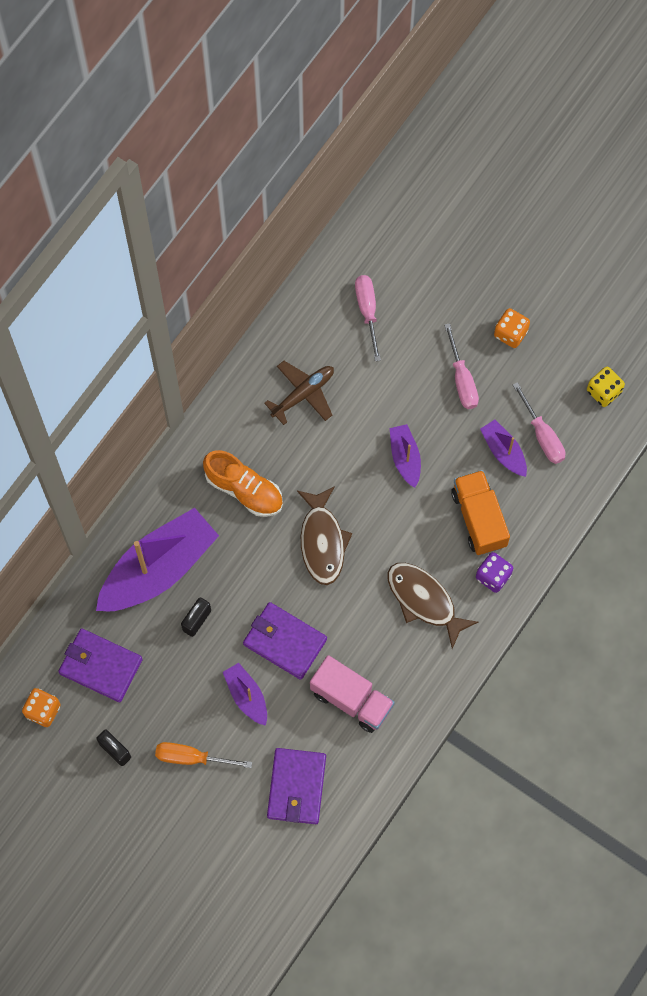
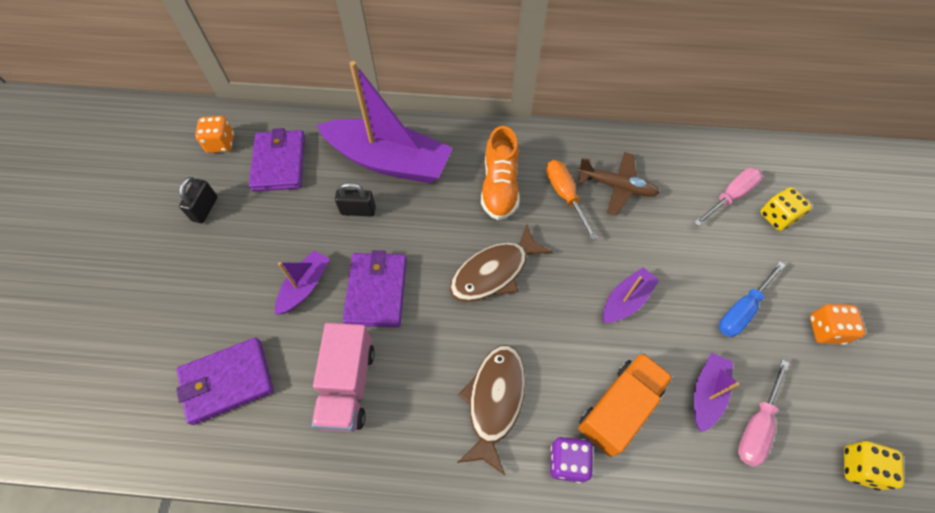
camera: 60 degrees right, 10 degrees down
(191, 757) = (222, 271): orange screwdriver -> orange screwdriver (564, 195)
(406, 290) = (777, 217): none -> yellow dice
(462, 379) = (742, 310): pink screwdriver -> blue screwdriver

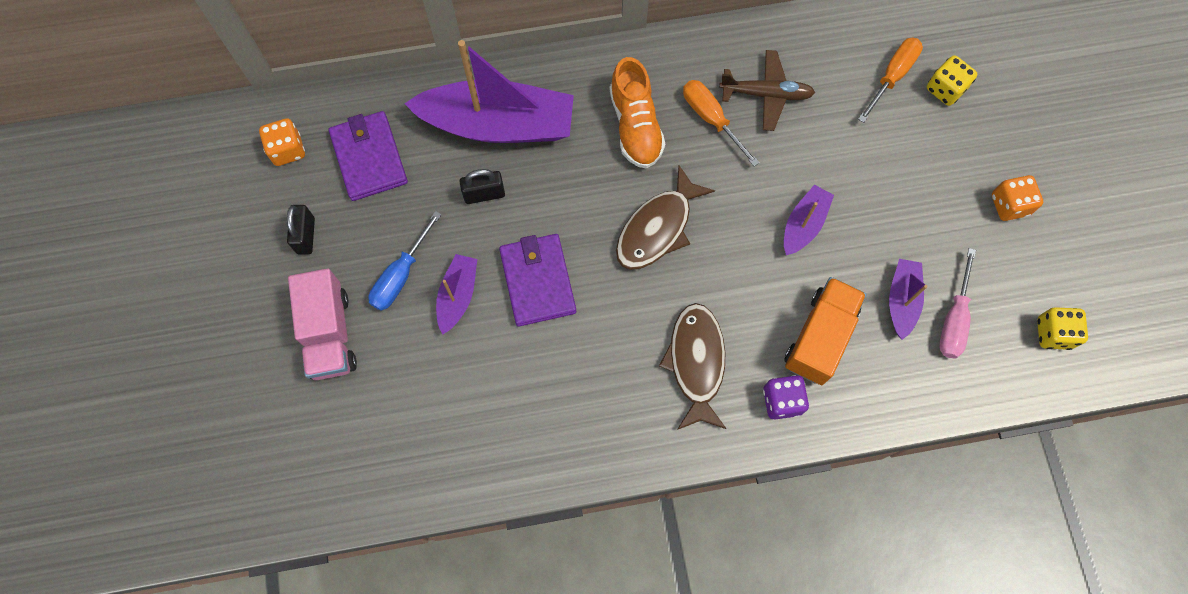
camera: 15 degrees left, 10 degrees up
(227, 381) = (416, 415): purple wallet -> none
(348, 385) = (543, 386): pink truck -> pink truck (329, 334)
(730, 196) = (892, 76): pink screwdriver -> orange screwdriver
(742, 310) = (923, 205): blue screwdriver -> blue screwdriver (401, 275)

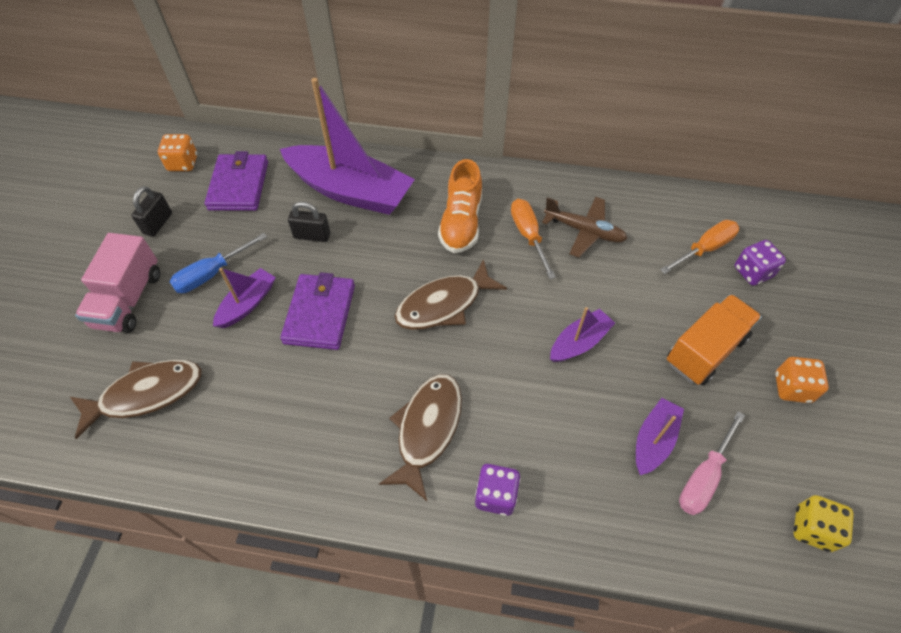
camera: 20 degrees right, 15 degrees down
(410, 424) = (146, 394): none -> brown fish
(819, 337) = (557, 447): orange truck -> orange truck (705, 350)
(945, 89) = (752, 272): yellow dice -> purple dice

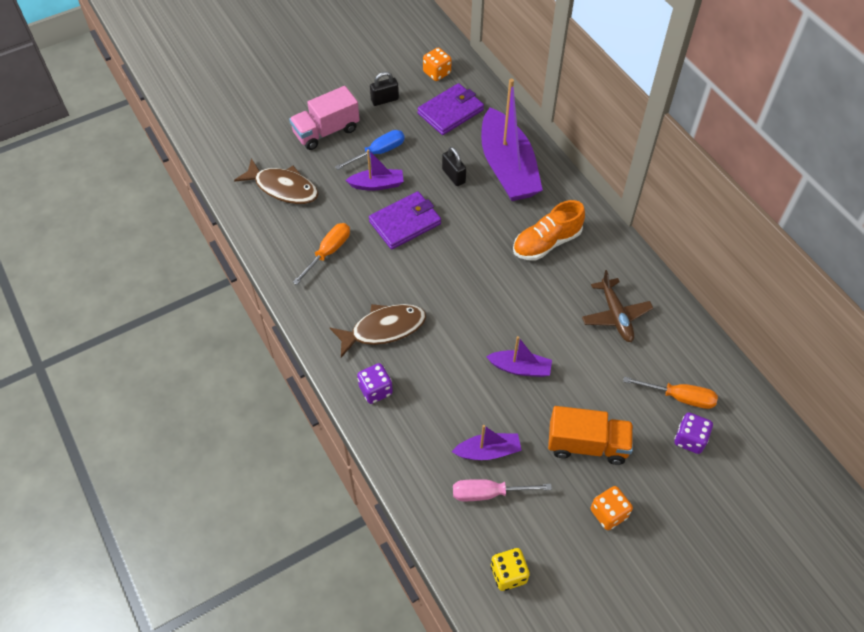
camera: 50 degrees right, 0 degrees up
(211, 274) = (378, 152): blue screwdriver -> blue screwdriver turned 135 degrees clockwise
(444, 304) = (474, 278): brown fish -> none
(528, 235) = (576, 286): orange screwdriver -> orange screwdriver (328, 252)

